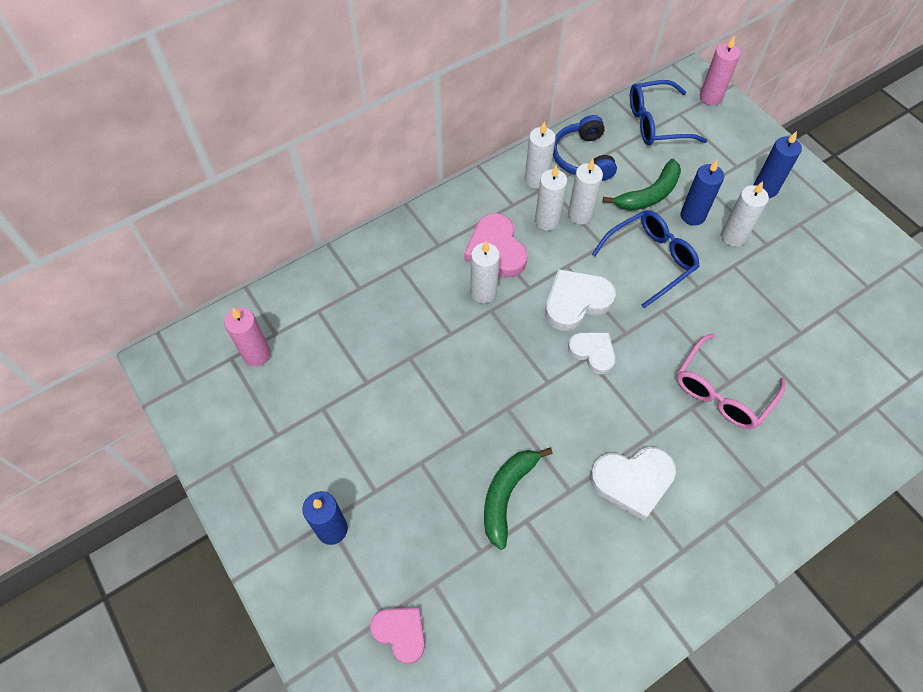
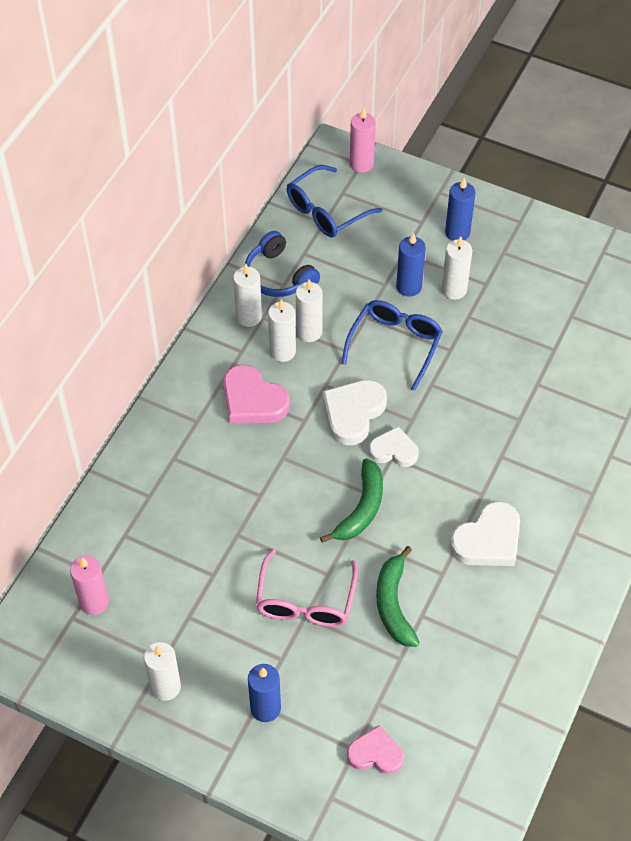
camera: 30 degrees left, 5 degrees down
(483, 292) = (266, 444): white candle -> white candle (165, 687)
(649, 194) = (359, 284): green banana -> green banana (361, 508)
(722, 391) = (518, 430): pink glasses -> pink glasses (305, 600)

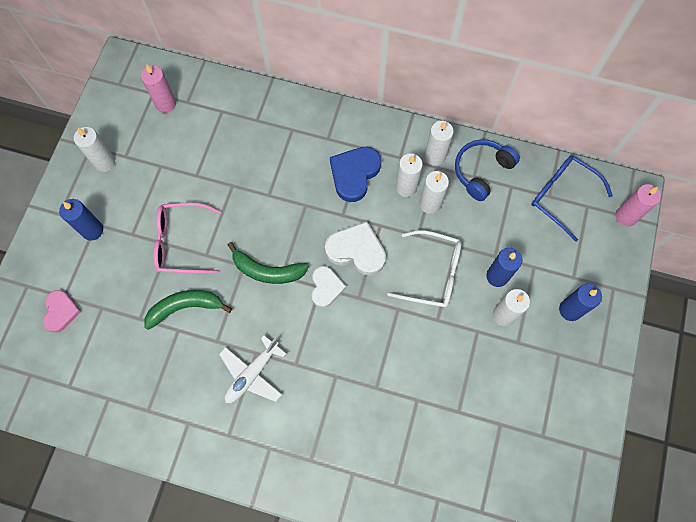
camera: 80 degrees right, 15 degrees up
(253, 400) = (354, 174): pink heart -> blue heart
(395, 345) = (432, 273): blue glasses -> white glasses
(488, 540) = (252, 374): white heart -> white plane

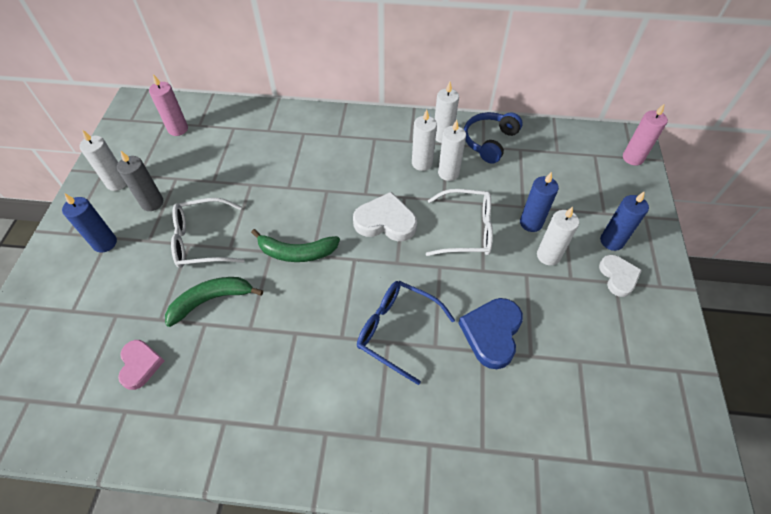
camera: 10 degrees left, 15 degrees down
(61, 312) = (68, 326): pink heart -> pink heart (140, 365)
(137, 192) = (152, 203): none -> grey candle
(182, 243) = (203, 240): pink glasses -> white glasses
(252, 374) = (294, 355): white plane -> none
(326, 287) = (361, 258): white heart -> white heart (618, 276)
(354, 174) = (370, 159): blue heart -> blue heart (492, 333)
(562, 196) = (570, 151): blue glasses -> blue glasses (397, 331)

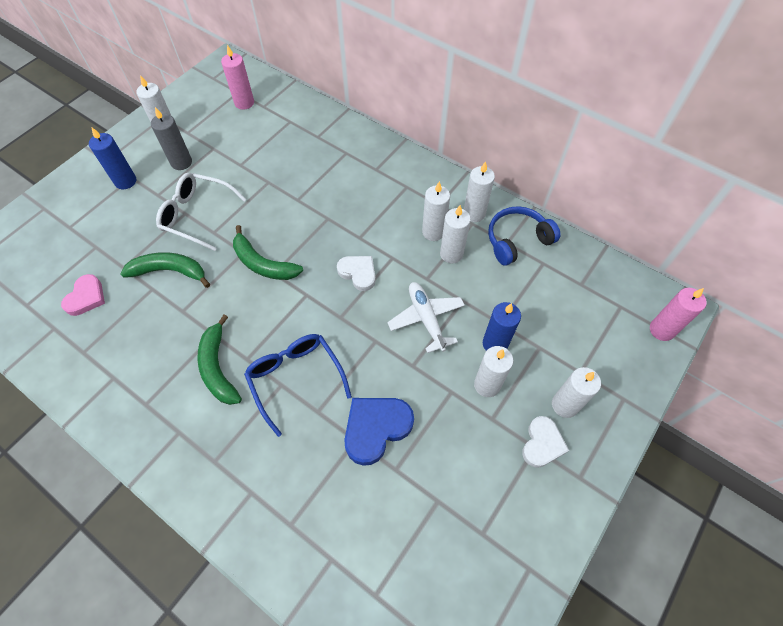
camera: 30 degrees right, 5 degrees up
(321, 358) = (218, 367): none -> green banana
(385, 221) = (358, 273): white heart -> white heart, size x0.66
(466, 230) = (426, 319): white glasses -> white plane
(611, 241) = (565, 405): blue candle -> white candle

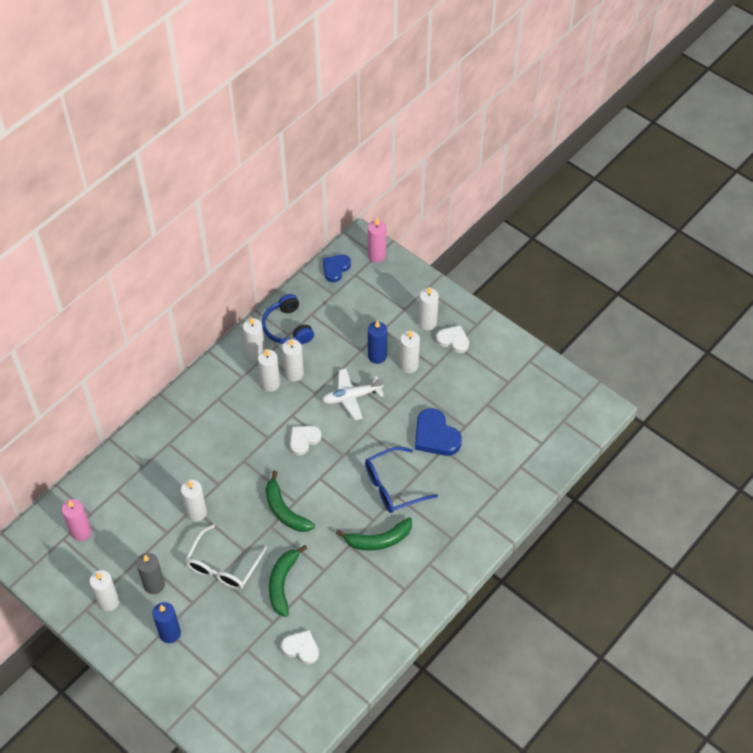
camera: 85 degrees left, 5 degrees down
(86, 297) = (301, 648): pink heart -> white heart
(262, 185) = (196, 512): none -> white candle
(263, 264) = (285, 510): green banana -> green banana turned 105 degrees clockwise
(622, 283) = (335, 268): none -> blue heart

